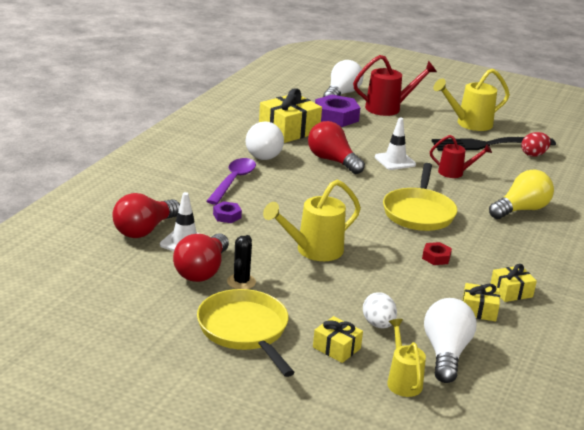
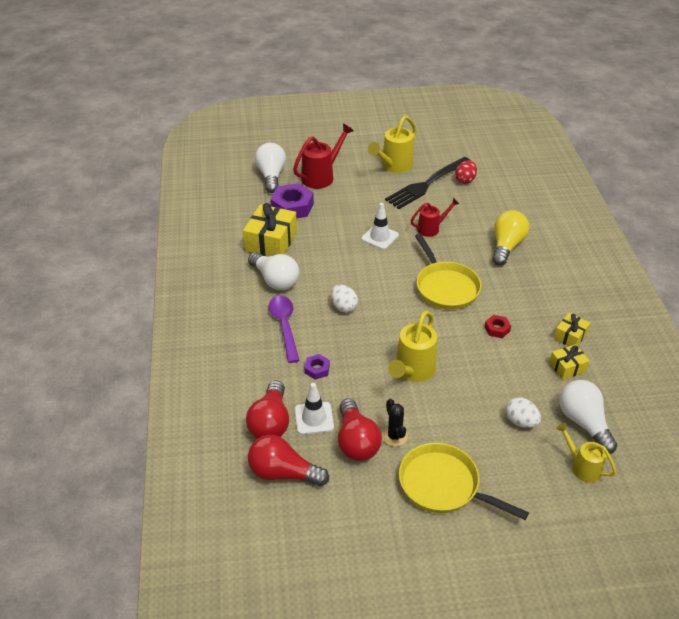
camera: 30 degrees left, 15 degrees up
(302, 189) = (344, 307): none -> white egg
(332, 161) = (335, 261): red light bulb -> red light bulb (283, 473)
(336, 348) = (516, 463): yellow gift -> none

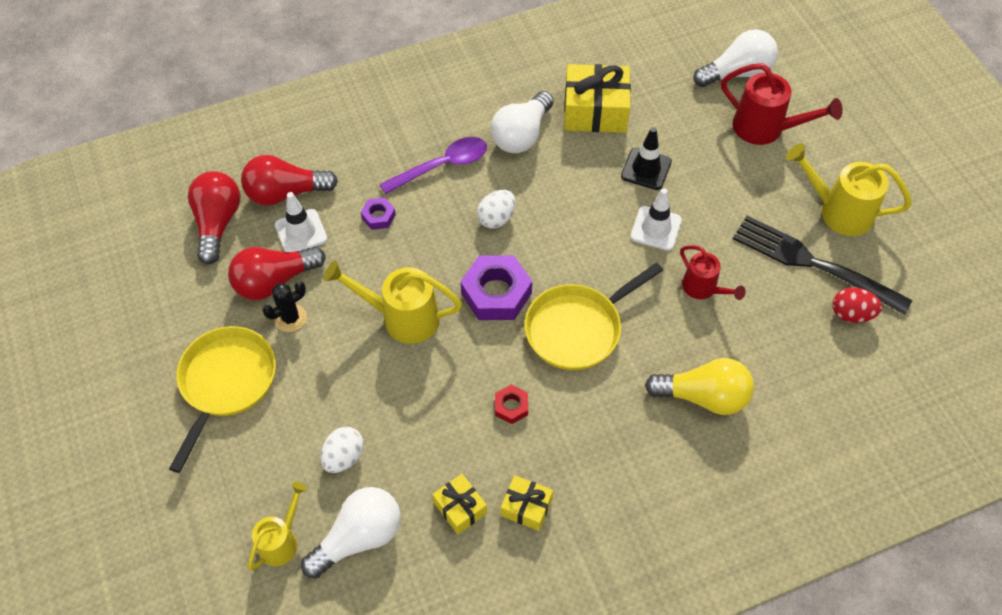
camera: 75 degrees right, 15 degrees up
(292, 207) = (679, 114): purple nut -> purple nut (496, 293)
(331, 230) = (646, 169): none -> black traffic cone

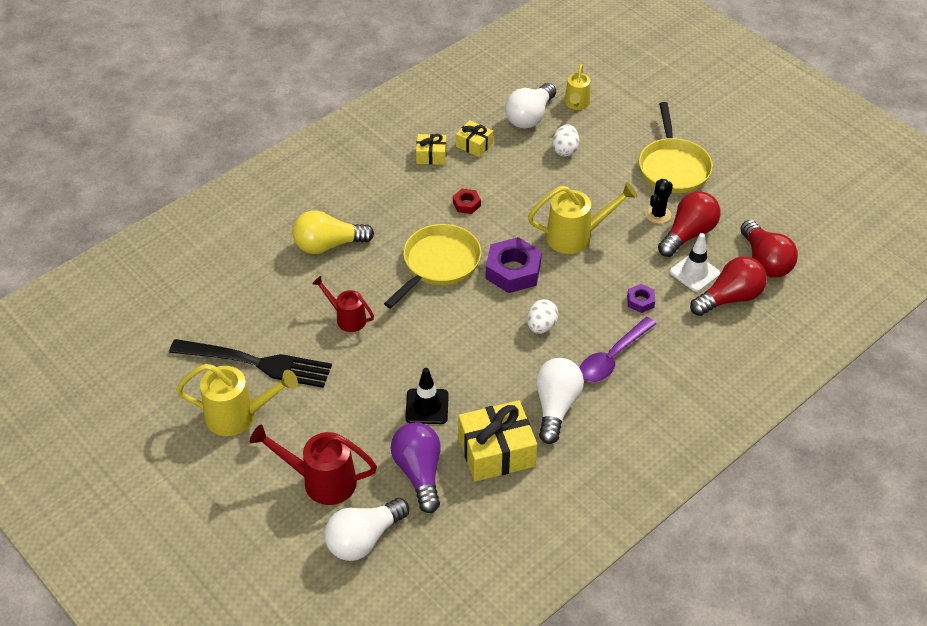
camera: 160 degrees right, 10 degrees down
(656, 228) = (401, 355): white traffic cone -> none
(673, 112) = (419, 472): none -> purple light bulb
(851, 314) = (220, 331): red egg -> none

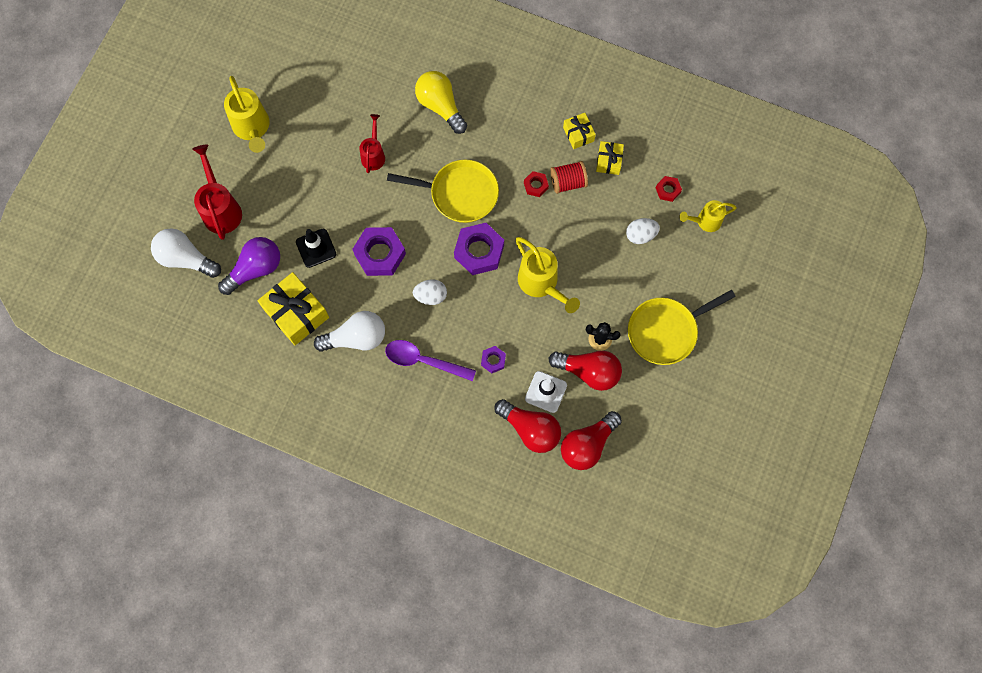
camera: 65 degrees right, 25 degrees up
(256, 363) = (303, 115): black fork -> none
(468, 352) = (380, 254): none -> purple nut
(478, 180) = (568, 182): none -> red spool
(530, 117) = (668, 190): white light bulb -> red nut

